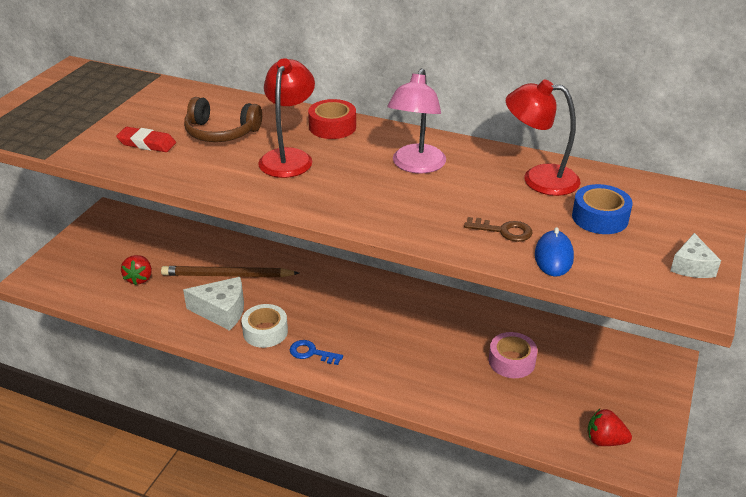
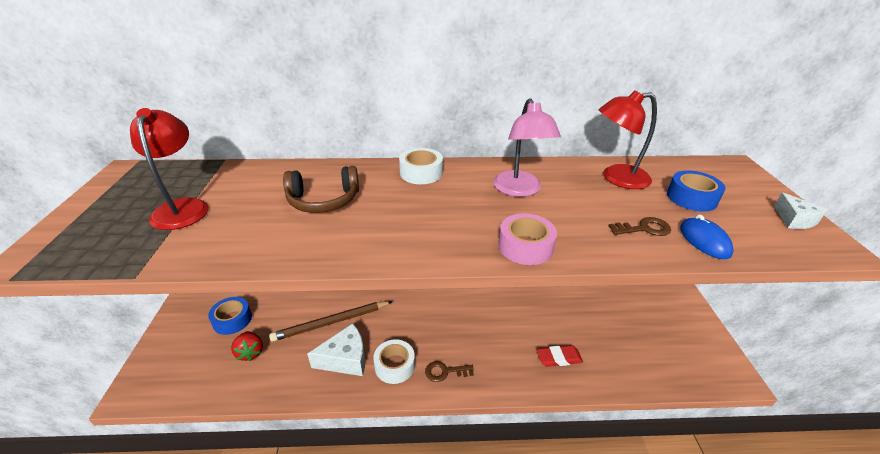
camera: 25 degrees left, 0 degrees up
(137, 245) = (232, 320): none -> blue tape
(147, 143) = (252, 229): red eraser -> red eraser (559, 358)
(289, 157) = (407, 208): red lamp -> red lamp (183, 207)
(311, 353) = (445, 372): blue key -> brown key
(332, 127) = (421, 173): red tape -> white tape
(511, 361) = (590, 323): pink tape -> pink tape (525, 246)
(605, 440) = (697, 365): red strawberry -> none

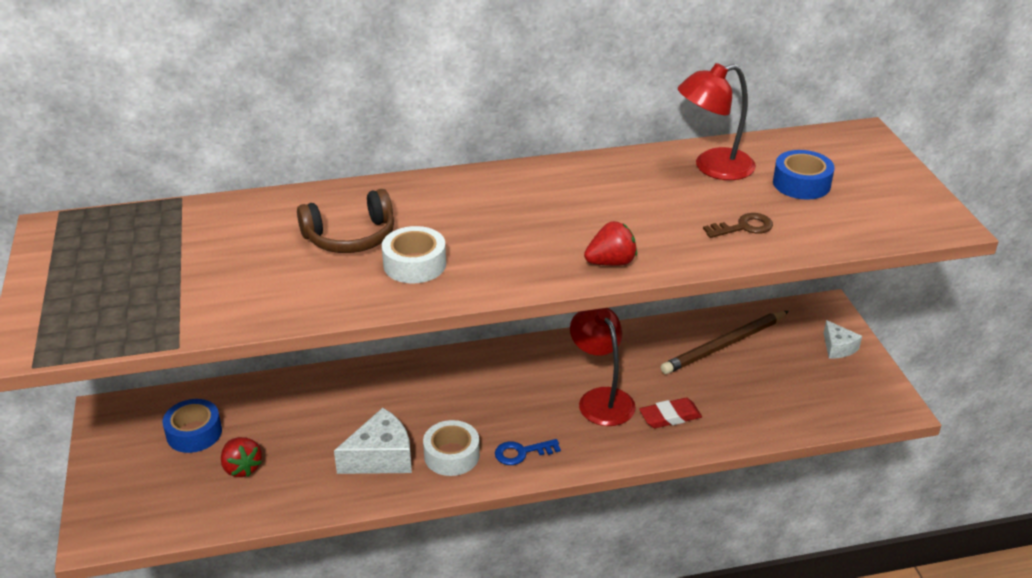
camera: 10 degrees left, 0 degrees up
(183, 207) = (173, 266): red lamp -> red lamp (601, 399)
(331, 322) = (344, 417): brown pencil -> brown pencil (724, 345)
(421, 173) = (462, 187): white tape -> white tape (414, 264)
(445, 372) = (521, 453): brown key -> blue key
(519, 190) = (594, 196): pink lamp -> none
(525, 246) = (611, 262): pink tape -> red strawberry
(704, 241) = (808, 233): blue mouse -> none
(794, 220) = (912, 198): white cheese -> white cheese (838, 348)

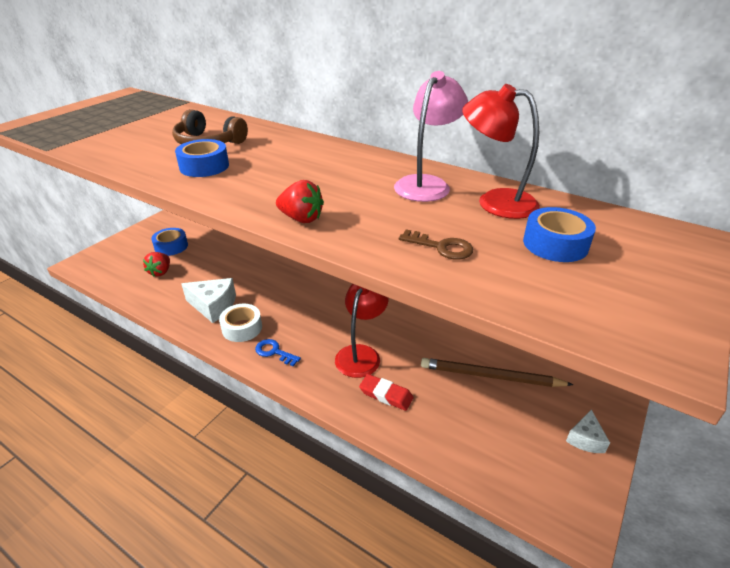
camera: 45 degrees right, 0 degrees up
(414, 264) = (204, 166): white tape -> blue tape
(639, 177) = (426, 184): none -> pink lamp

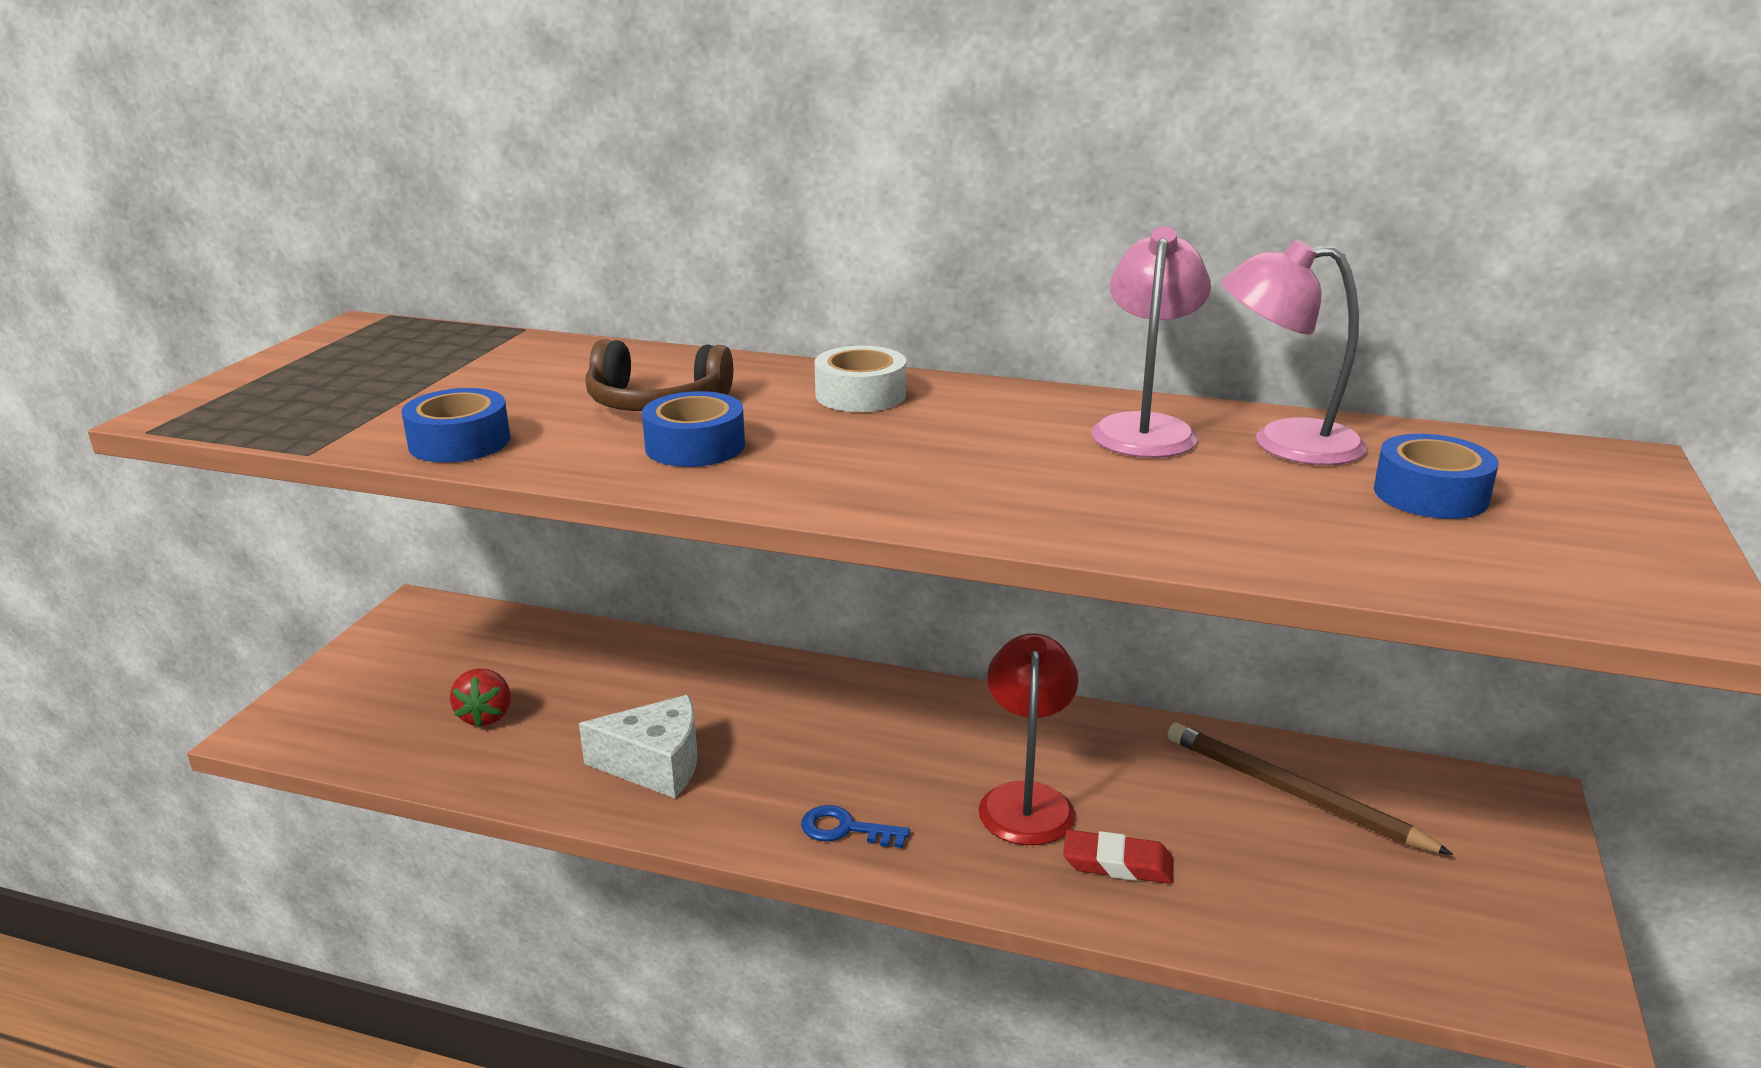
camera: 15 degrees left, 10 degrees down
(171, 246) = (477, 660): blue tape -> blue tape (459, 442)
(242, 328) = (747, 796): white tape -> white tape (860, 395)
(301, 219) = (976, 511): red strawberry -> none
(442, 247) = (1258, 523): brown key -> none
(491, 376) = (1293, 794): brown pencil -> brown pencil turned 45 degrees clockwise
(495, 202) = (1284, 443): red lamp -> pink lamp
(585, 439) = (1510, 865): white cheese -> none

